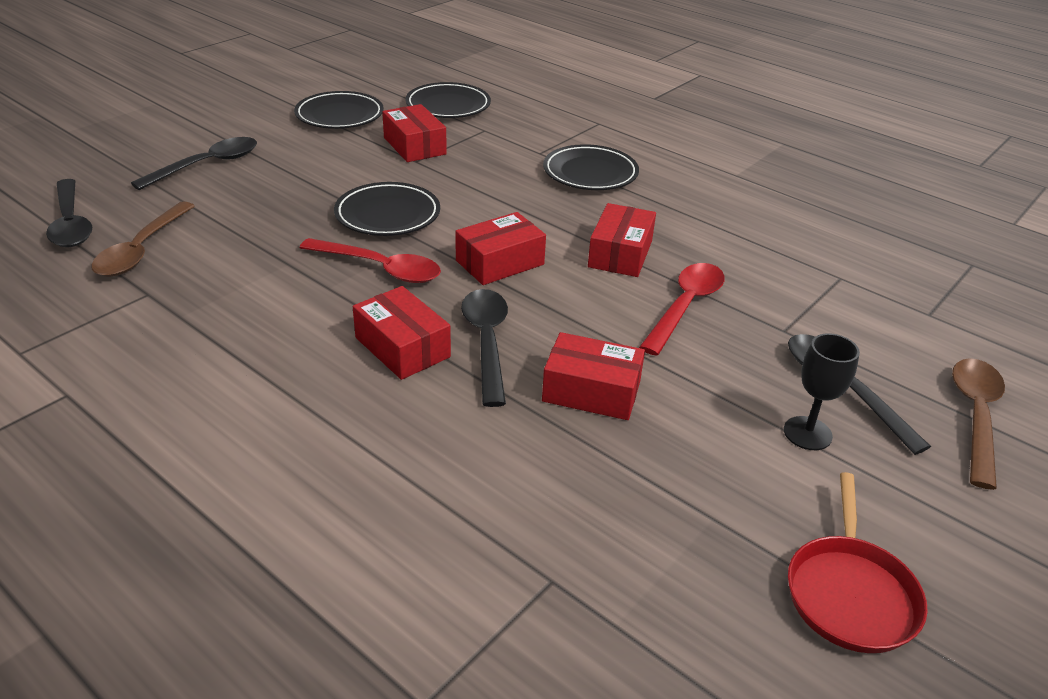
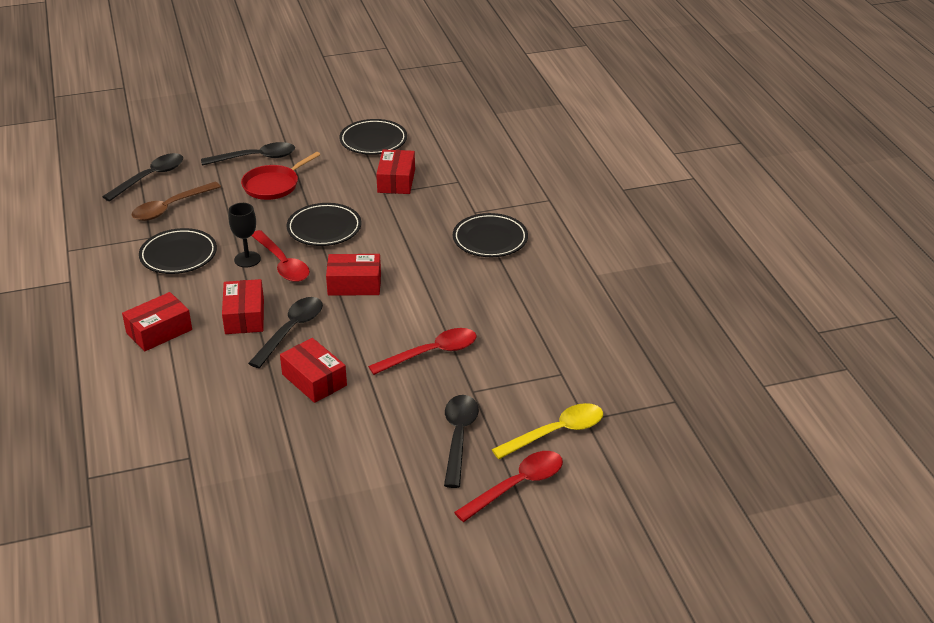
camera: 35 degrees right, 0 degrees up
(71, 223) = (150, 177): black spoon -> black spoon turned 150 degrees counterclockwise
(448, 106) = (456, 153): black plate -> black plate (178, 255)
(620, 254) = (435, 305): red box -> red box (159, 331)
(807, 433) = (402, 451): black goblet -> black goblet (247, 259)
(850, 594) = (317, 528): red pan -> red pan (273, 185)
(924, 340) = (556, 433): none -> yellow spoon
(975, 416) = (517, 486): brown spoon -> red spoon

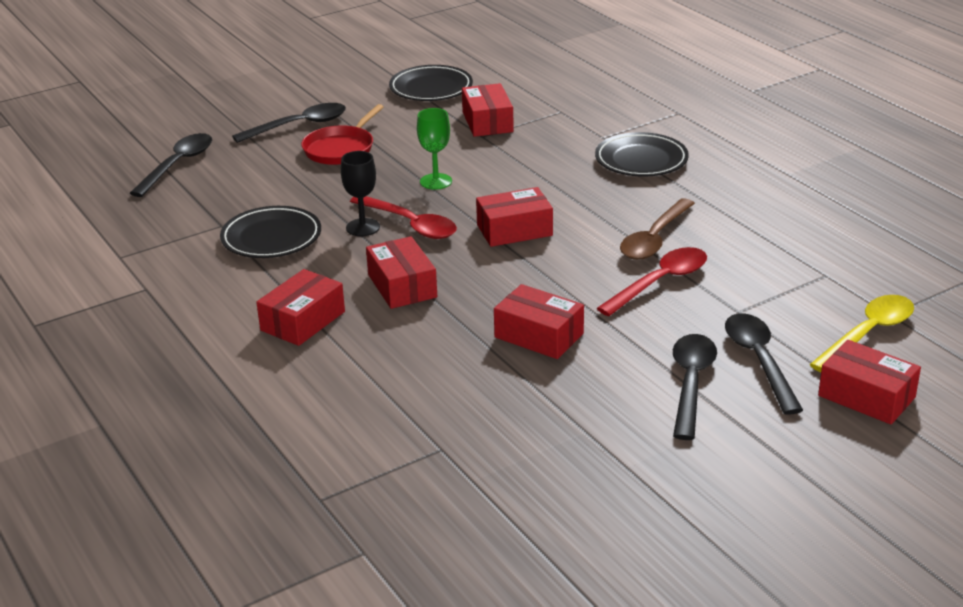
camera: 15 degrees left, 5 degrees down
(171, 207) = (226, 191): brown spoon -> brown spoon (655, 239)
(291, 331) = (472, 290): black spoon -> black spoon (691, 383)
(324, 229) = (436, 181): black plate -> green goblet
(517, 486) = (866, 396): red spoon -> red box

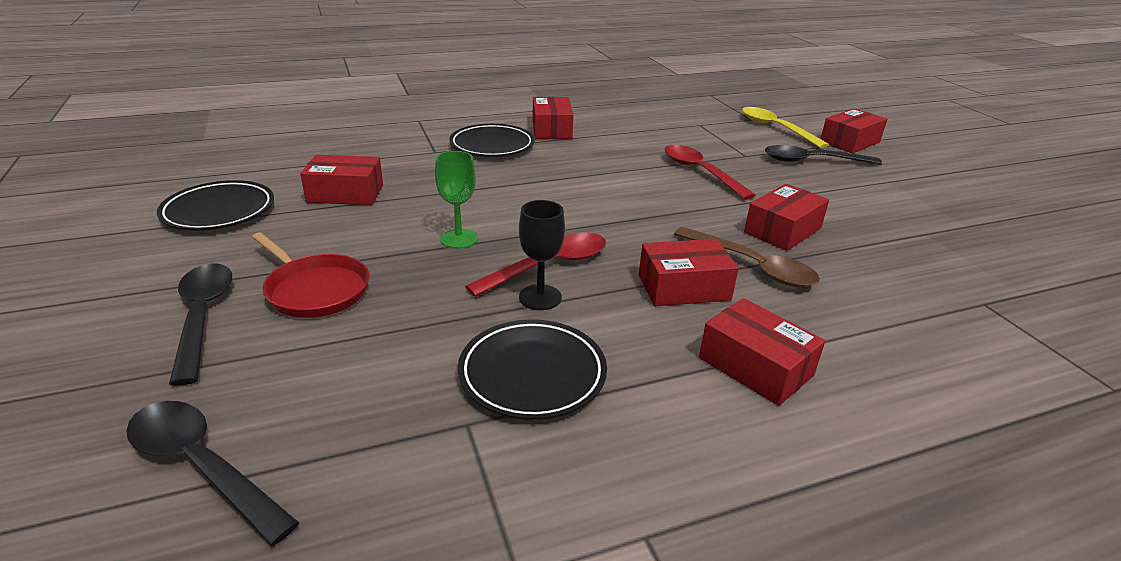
camera: 80 degrees left, 0 degrees up
(514, 230) = (589, 214): red box -> red box (551, 129)
(655, 239) = (630, 163): brown spoon -> brown spoon (751, 266)
(691, 383) = (846, 186): black spoon -> none

